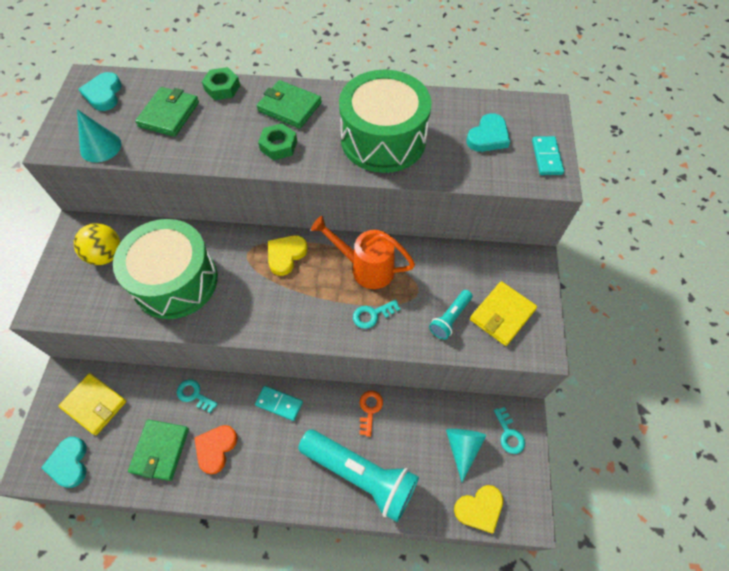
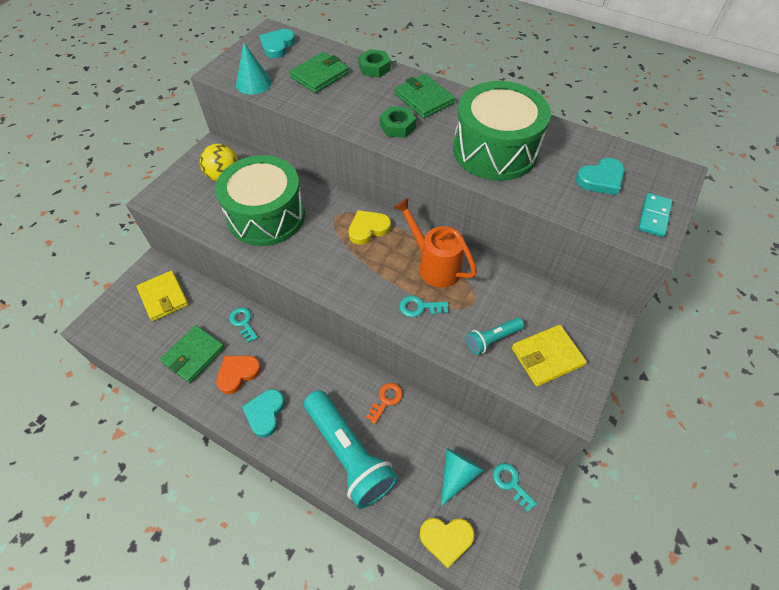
camera: 25 degrees right, 5 degrees down
(69, 463) = (122, 334): turquoise heart -> turquoise heart (265, 413)
(279, 403) = (309, 360): turquoise domino -> none
(509, 434) = (511, 483): turquoise key -> turquoise key turned 135 degrees clockwise

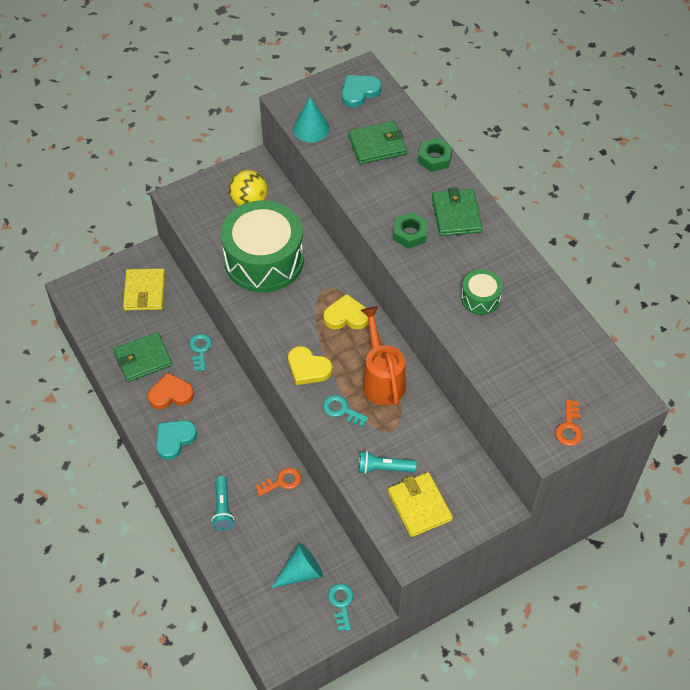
camera: 30 degrees right, 0 degrees up
(348, 453) = (223, 508): turquoise flashlight -> turquoise flashlight, size x0.47
(446, 539) = (258, 613): yellow heart -> yellow heart (308, 368)
(495, 150) = (480, 298): green drum -> green drum, size x0.45
(547, 357) = (419, 506): yellow wallet -> yellow wallet turned 60 degrees clockwise
(601, 179) = (553, 371): turquoise heart -> none
(654, 216) = (569, 427): turquoise domino -> orange key

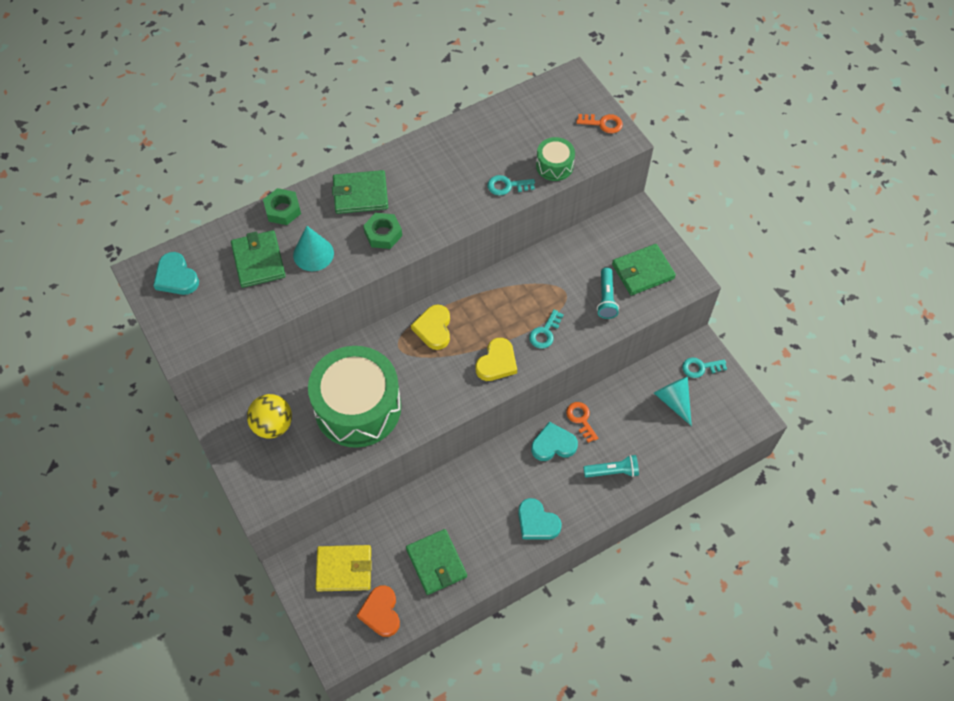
camera: 90 degrees left, 5 degrees up
(171, 394) = (481, 530): orange heart -> orange heart (381, 612)
(200, 350) = (425, 504): turquoise key -> turquoise key (507, 186)
(255, 456) = (553, 444): none -> turquoise heart
(311, 128) = (226, 324): turquoise cone -> turquoise cone (313, 254)
(382, 380) = (509, 298): orange watering can -> none
(419, 506) = (643, 271): yellow wallet -> green wallet
(480, 298) = (465, 179): green drum -> green drum (554, 165)

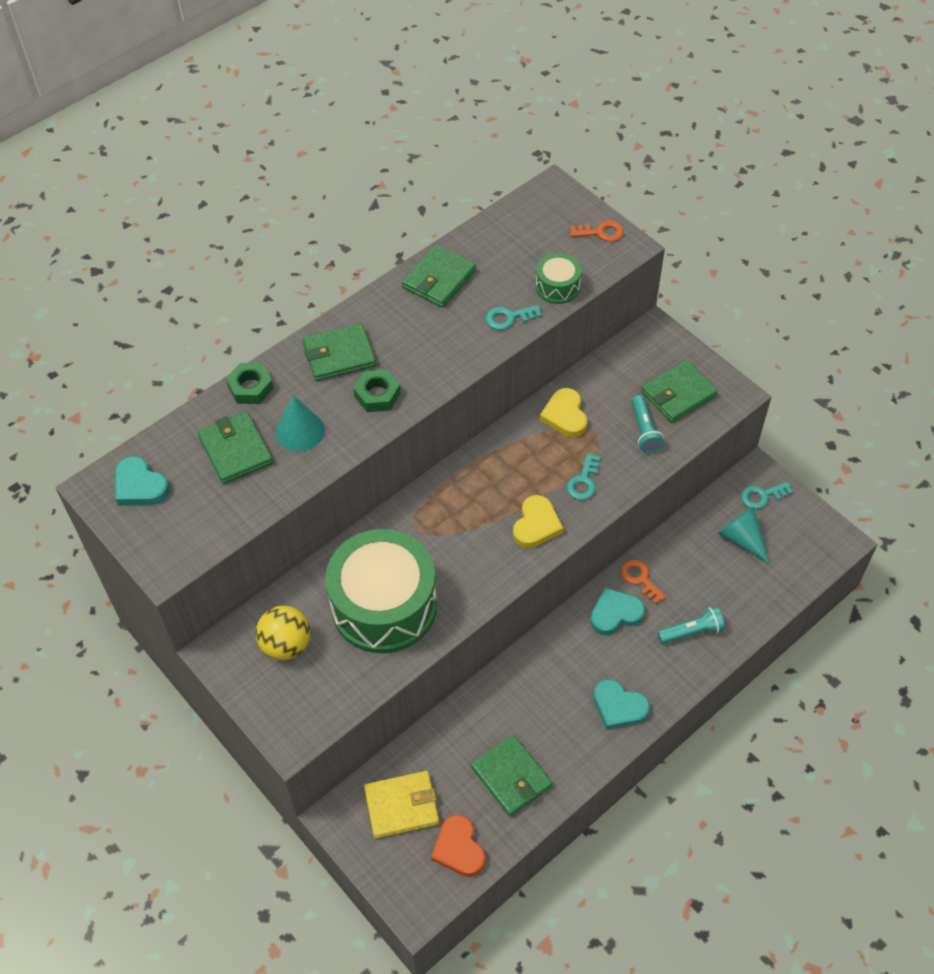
camera: 10 degrees left, 5 degrees down
(433, 329) = (452, 499): yellow heart -> yellow heart (565, 415)
(458, 142) = (439, 279): none -> green wallet

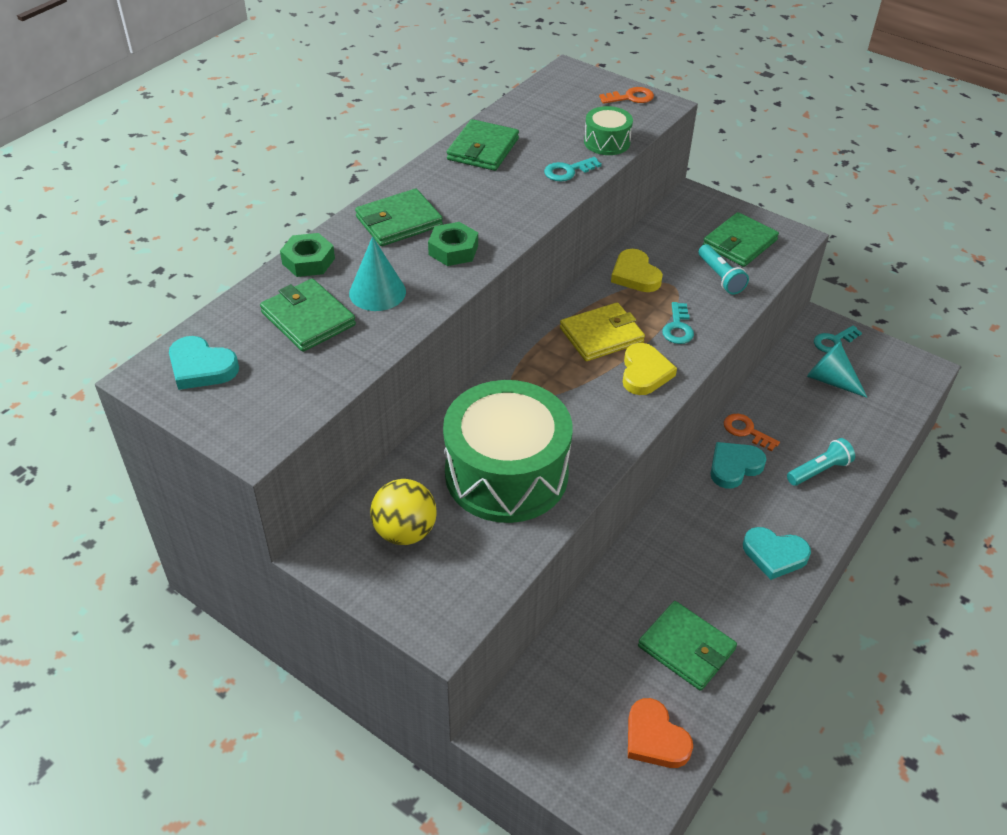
camera: 15 degrees left, 10 degrees down
(401, 806) = (572, 704): yellow wallet -> yellow wallet (601, 335)

